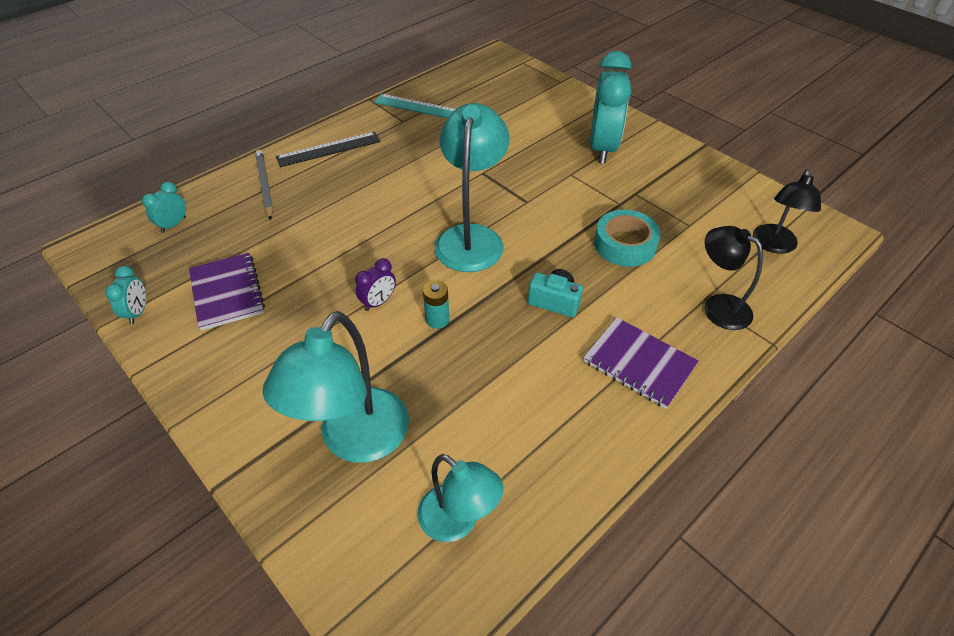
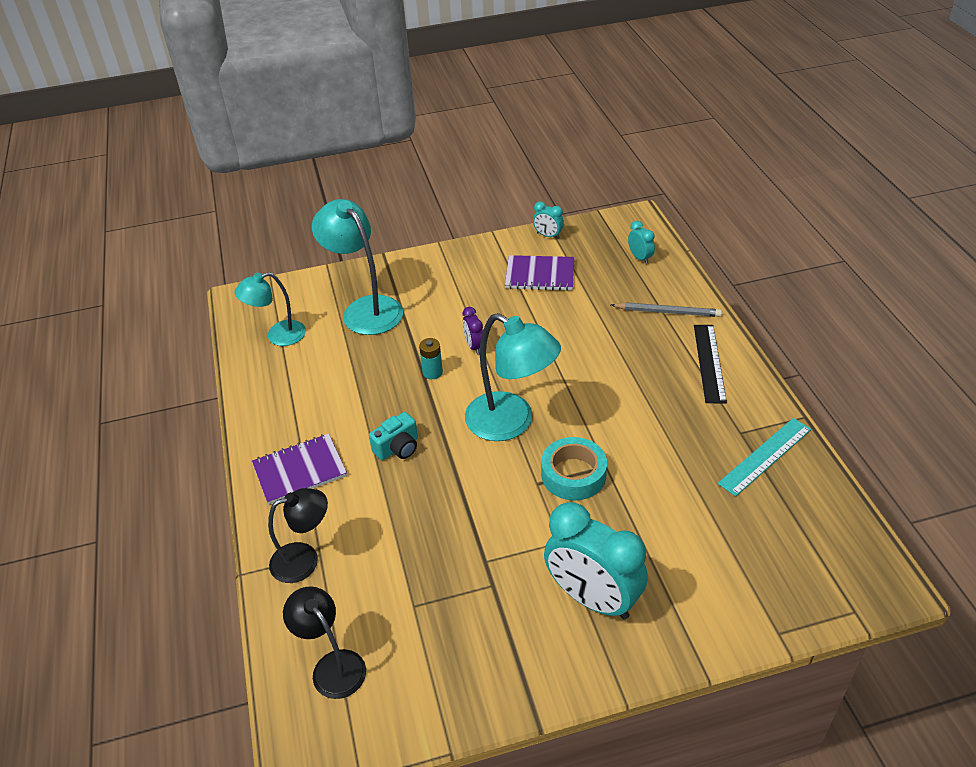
camera: 120 degrees right, 5 degrees down
(625, 244) = (425, 532): turquoise tape -> turquoise tape (573, 474)

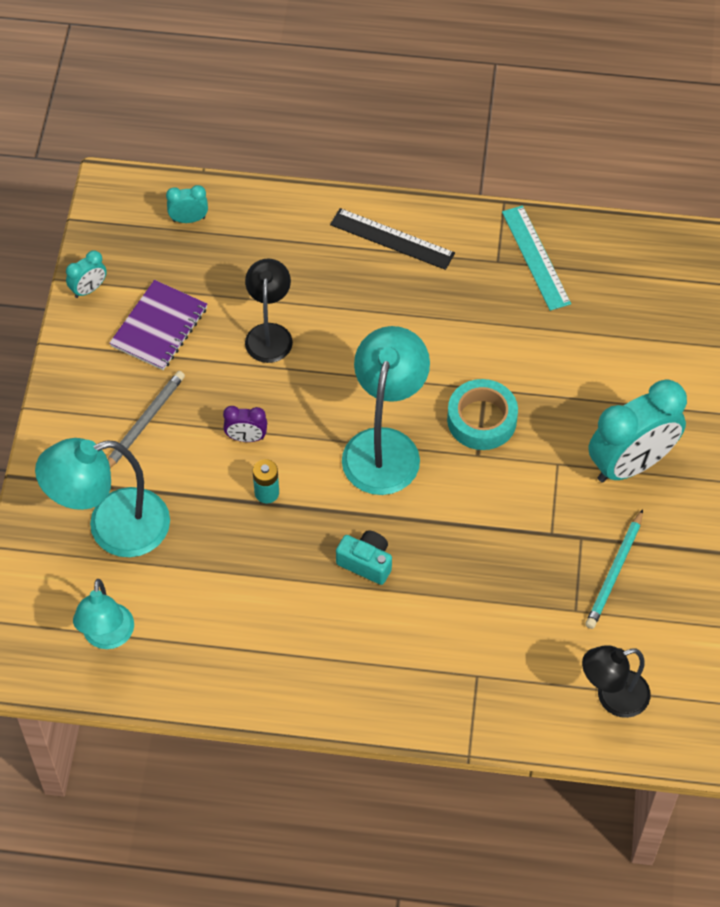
camera: 70 degrees left, 15 degrees up
(300, 470) = (352, 666): purple notebook -> none
(304, 559) = (477, 691): black lamp -> black lamp (269, 334)
(398, 448) = (366, 563): turquoise camera -> turquoise camera turned 45 degrees counterclockwise
(468, 624) = (615, 572): none -> turquoise pencil
(511, 423) = (385, 446): turquoise lamp -> turquoise lamp turned 45 degrees counterclockwise
(667, 312) = (295, 237): grey pencil -> grey pencil (143, 423)

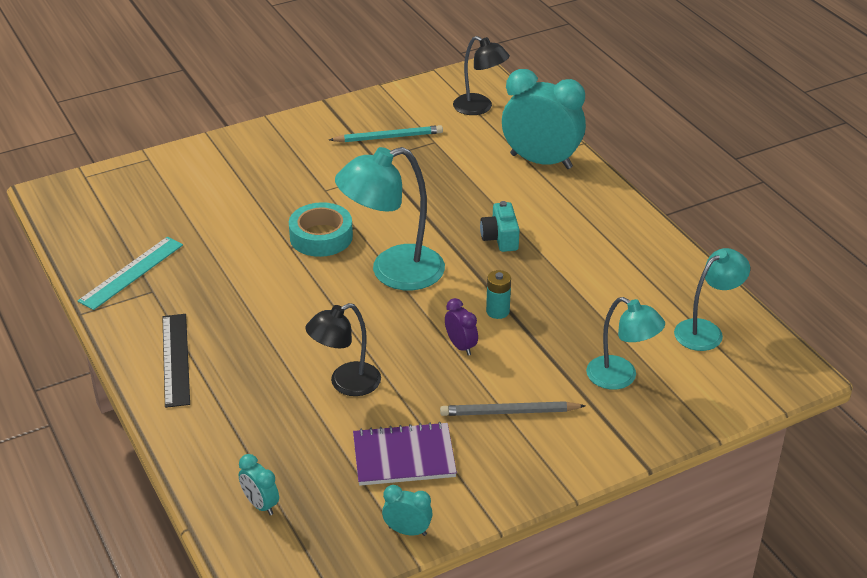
camera: 125 degrees left, 20 degrees down
(112, 527) = (620, 377): turquoise lamp -> turquoise lamp, size x0.63
(630, 464) = (294, 160): turquoise clock -> turquoise clock (541, 161)

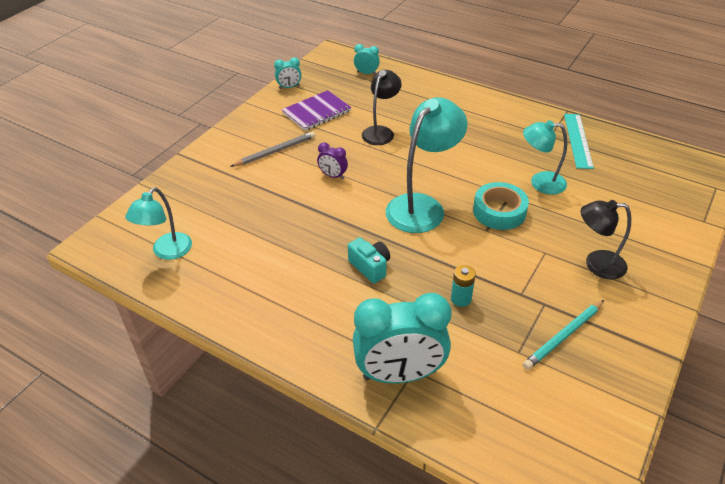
camera: 150 degrees right, 5 degrees up
(176, 359) = (484, 109): black ruler -> none
(479, 108) = (524, 429): black lamp -> black lamp (596, 264)
(497, 311) = (327, 207): turquoise battery -> turquoise battery (461, 299)
(620, 377) = (217, 195): turquoise lamp -> turquoise lamp (540, 182)

